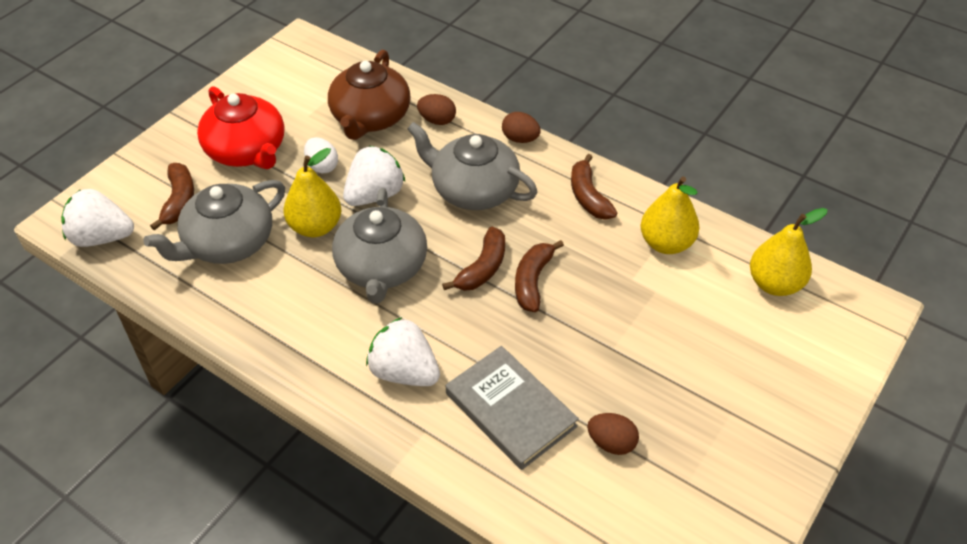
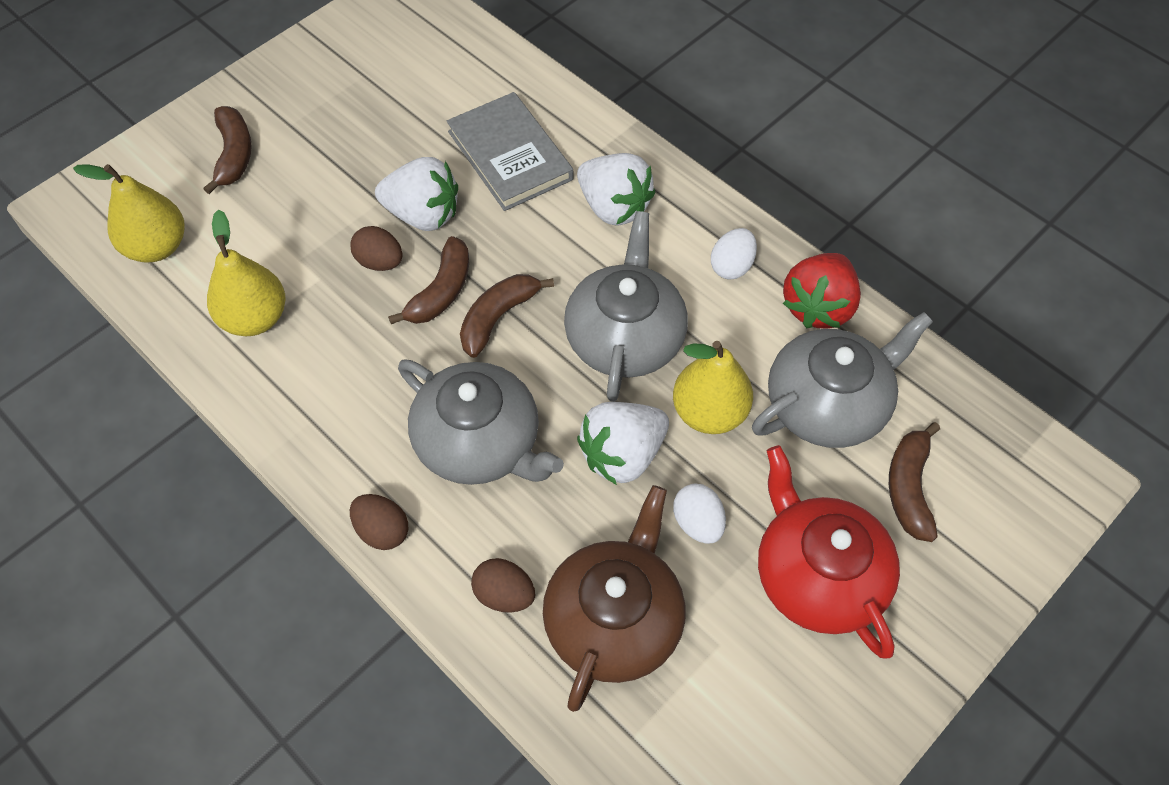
camera: 170 degrees left, 10 degrees up
(102, 237) = (1006, 439): white strawberry -> white strawberry (423, 214)
(227, 310) = (818, 307): none -> red strawberry
(297, 333) = (731, 266): none -> white egg
(588, 196) = (322, 406): brown banana -> brown banana (234, 155)
(611, 443) = (420, 114): brown egg -> brown egg (380, 262)

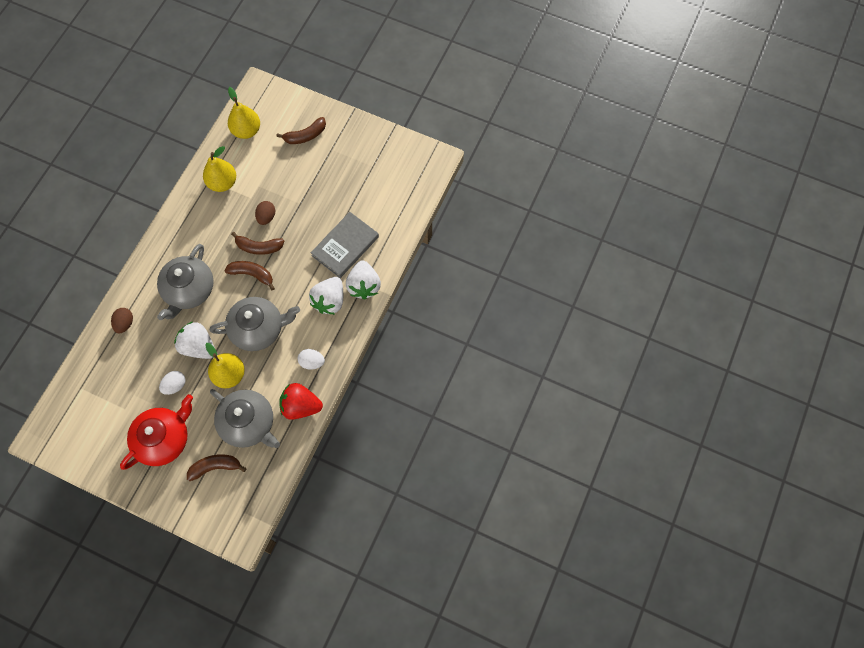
camera: 70 degrees right, 10 degrees up
(382, 531) = (140, 270): brown egg -> none
(423, 214) = (298, 224): white strawberry -> white strawberry (364, 286)
(614, 619) = (125, 367): brown teapot -> none

